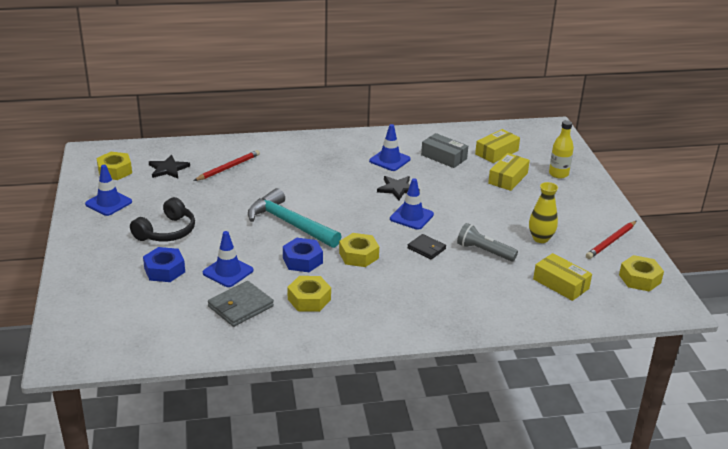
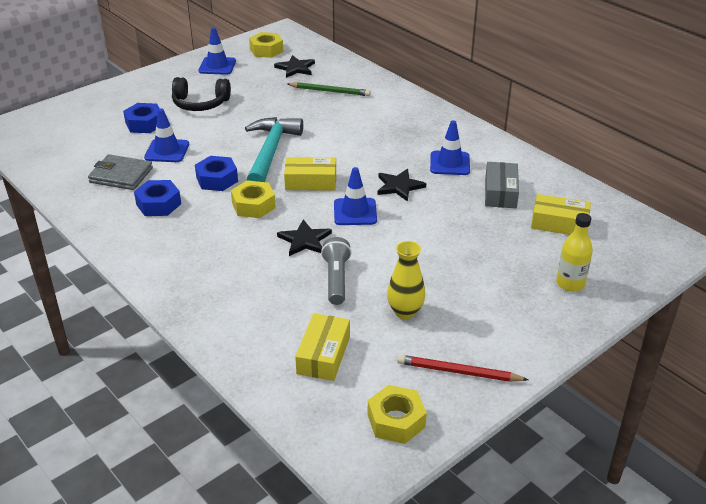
camera: 60 degrees right, 5 degrees up
(228, 168) = (329, 91): red pencil -> green pencil
(309, 299) = (158, 204): yellow nut -> blue nut
(426, 248) = (305, 240): black wallet -> black star
(508, 178) = (510, 249): yellow box -> yellow box (311, 182)

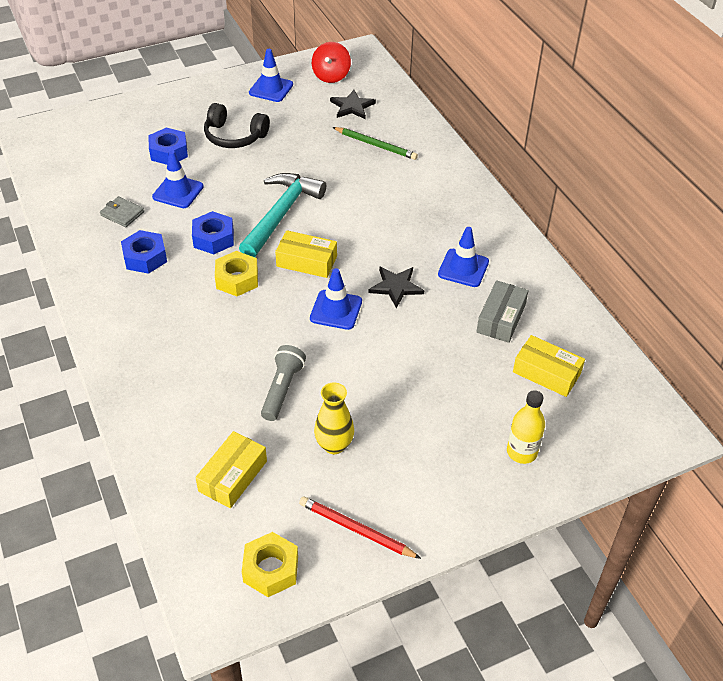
camera: 15 degrees right, 10 degrees up
(121, 175) = (122, 214): grey wallet -> grey wallet, size x0.65
(266, 50) = (331, 76): yellow nut -> red spinning top
(305, 240) = (270, 334): black star -> none

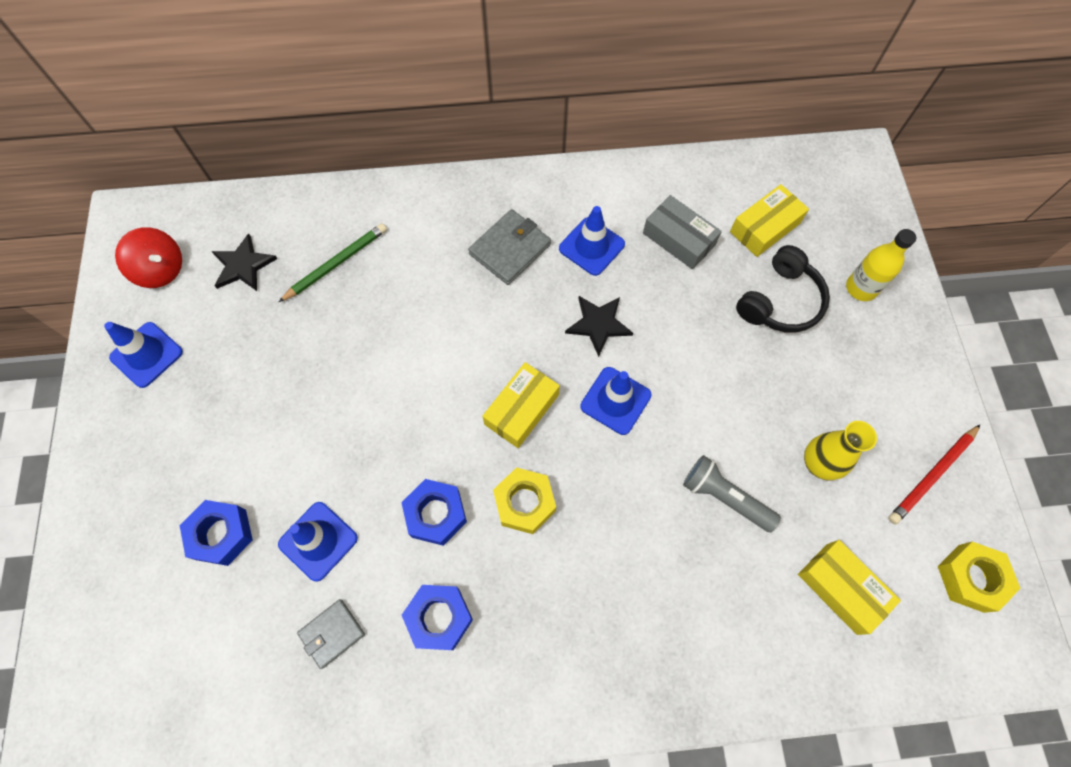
camera: 70 degrees left, 20 degrees up
(234, 136) = (231, 433): black headphones -> black headphones (780, 301)
(281, 214) = (422, 415): turquoise hammer -> none
(435, 224) = (510, 249): none -> grey wallet

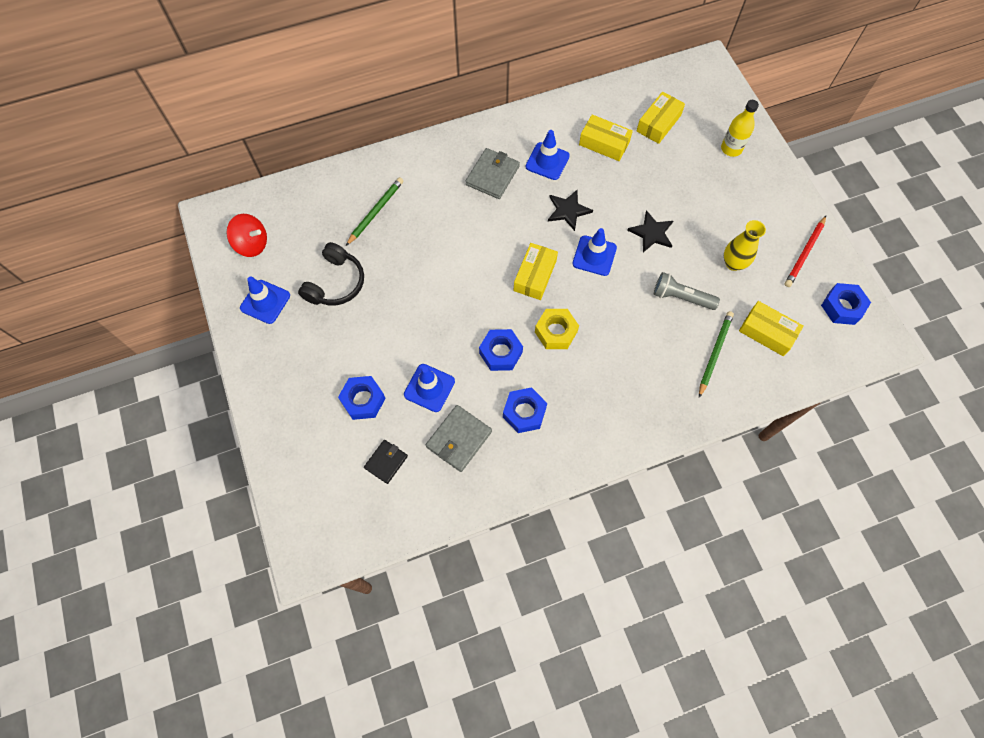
camera: 15 degrees left, 0 degrees up
(218, 640) = (386, 462): none -> black wallet
(243, 265) = (310, 228): black star -> black star (651, 233)
(332, 633) = (459, 439): grey wallet -> grey wallet, size x1.54
(678, 239) = (604, 143): grey box -> yellow box
(751, 601) = (714, 353): none -> green pencil
(780, 301) = (682, 169): black headphones -> black headphones (336, 283)
(971, 578) = (842, 307): yellow nut -> blue nut

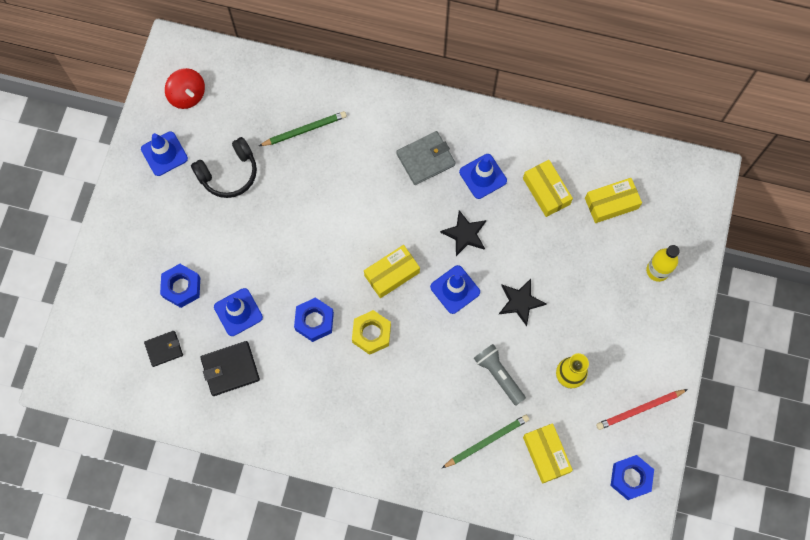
camera: 35 degrees right, 5 degrees up
(459, 439) = (230, 369): grey wallet -> black wallet
(524, 412) = (295, 383): blue nut -> none

